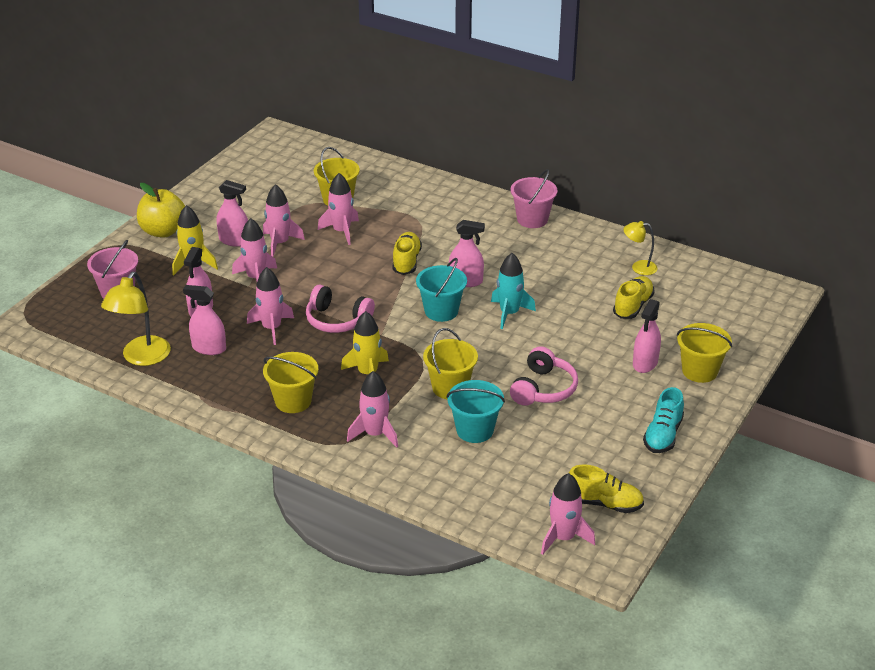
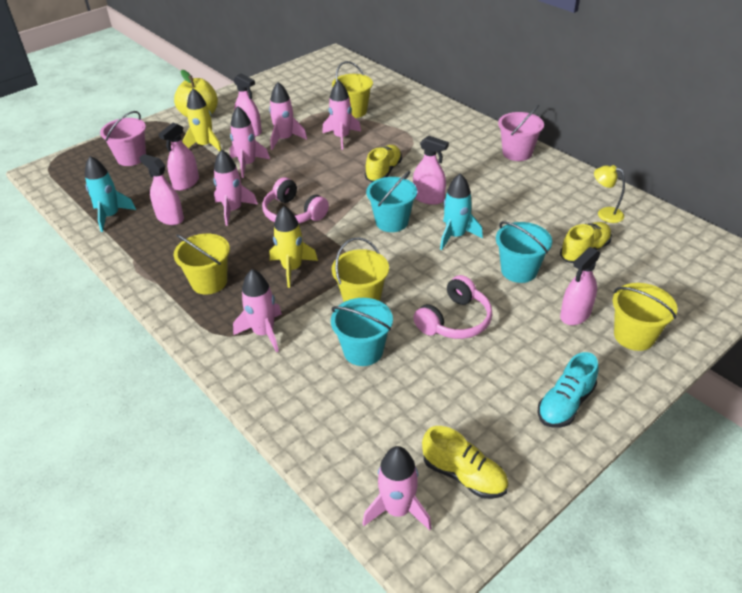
camera: 20 degrees right, 5 degrees up
(141, 358) = (110, 216): yellow lamp -> turquoise rocket
(581, 335) = (519, 271): none -> turquoise bucket

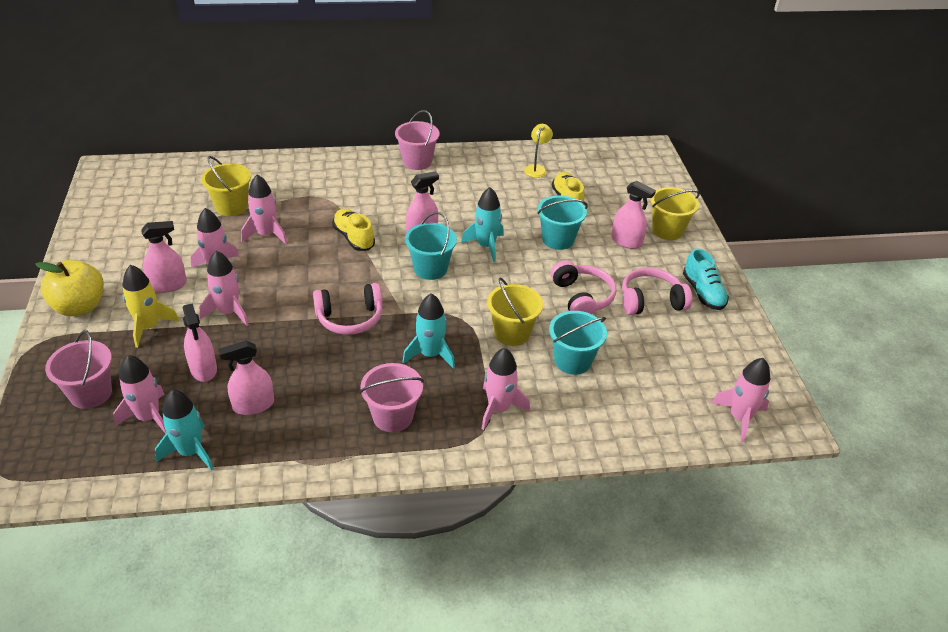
camera: 60 degrees left, 0 degrees up
(209, 282) = (392, 416): yellow bucket -> pink bucket
(233, 210) = (296, 354): pink rocket -> pink rocket (149, 417)
(292, 269) = (430, 354): yellow rocket -> turquoise rocket
(464, 475) = (731, 371): yellow shoe -> none
(504, 369) = (651, 301): none -> pink headphones
(575, 314) = (626, 241): pink spray bottle -> pink spray bottle turned 45 degrees counterclockwise
(605, 213) = (536, 168): yellow lamp -> yellow lamp turned 135 degrees clockwise

